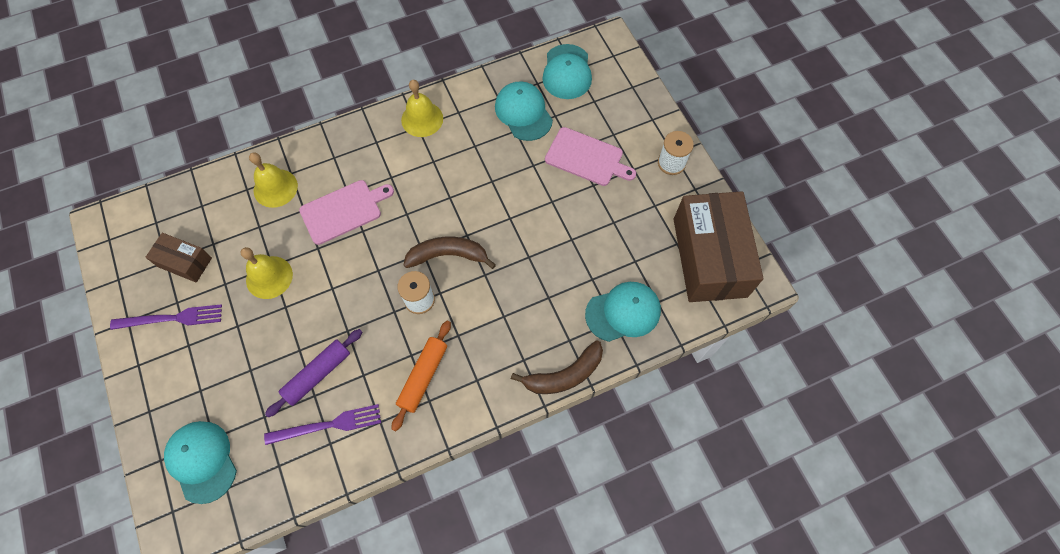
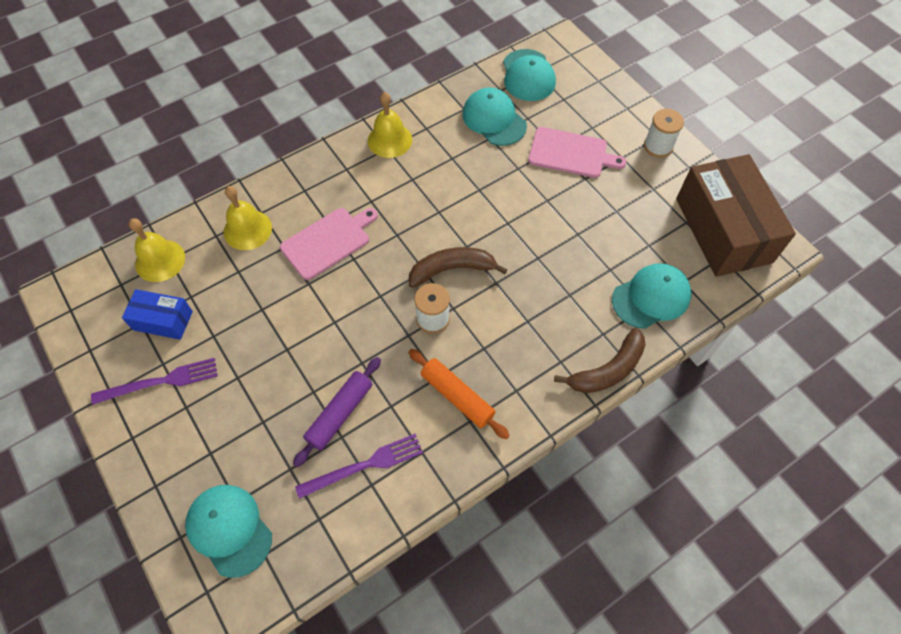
camera: 10 degrees left, 5 degrees down
(185, 262) = (163, 320): brown box -> blue box
(269, 277) = (261, 321): yellow bell -> yellow bell (160, 260)
(423, 376) = (457, 396): orange rolling pin -> orange rolling pin turned 60 degrees counterclockwise

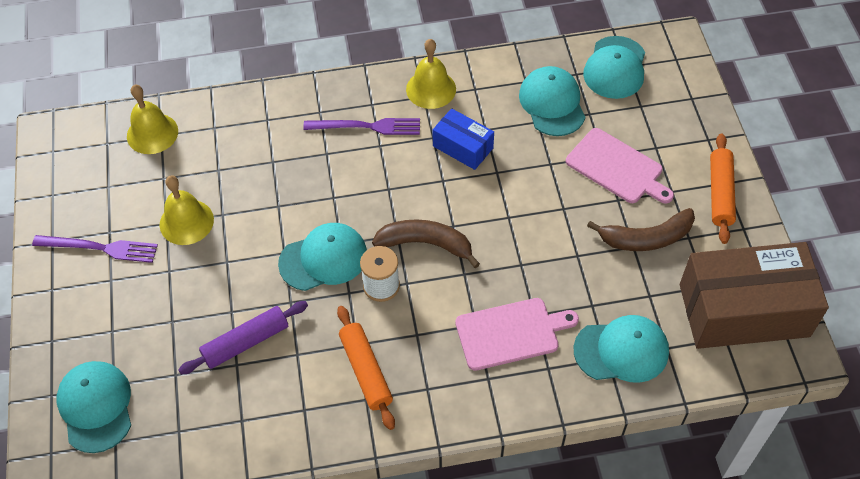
camera: 25 degrees right, 5 degrees down
(163, 320) = (128, 191): blue box -> blue box (463, 147)
(247, 229) = (246, 132): yellow bell -> yellow bell (186, 222)
(328, 242) = (317, 171): pink cutting board -> pink cutting board (511, 333)
(364, 465) = (244, 400): purple fork -> purple fork (367, 126)
(371, 314) = (323, 259): none -> turquoise cap
(608, 370) = (533, 406): brown banana -> brown banana (646, 238)
(658, 146) = (720, 193): white spool -> orange rolling pin
(723, 230) = (743, 310): brown box -> brown box turned 75 degrees clockwise

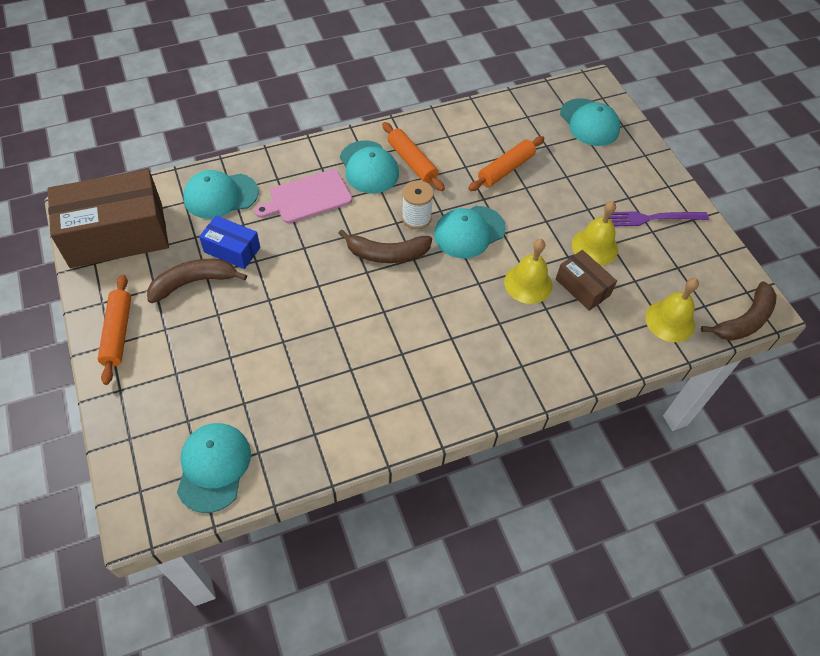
camera: 165 degrees right, 0 degrees up
(77, 124) = (744, 321): none -> brown banana
(224, 178) = (582, 287): none -> brown box
(246, 342) = (505, 169): purple rolling pin -> orange rolling pin
(367, 126) = (470, 356): purple fork -> none
(431, 89) = (416, 409): yellow bell -> yellow bell (528, 283)
(463, 147) = (370, 347): blue box -> blue box (232, 250)
(552, 103) = (284, 409): turquoise cap -> turquoise cap (369, 167)
(617, 168) = (217, 345): pink cutting board -> none

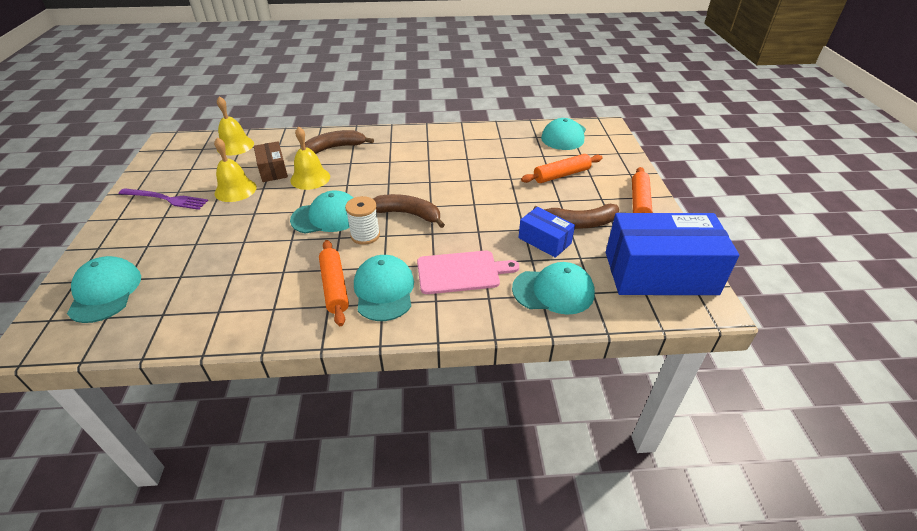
camera: 160 degrees left, 15 degrees down
(117, 235) = (660, 273): brown box -> blue box
(505, 169) = (246, 261): orange rolling pin -> orange rolling pin (561, 175)
(744, 321) = (188, 138): brown banana -> brown banana (334, 148)

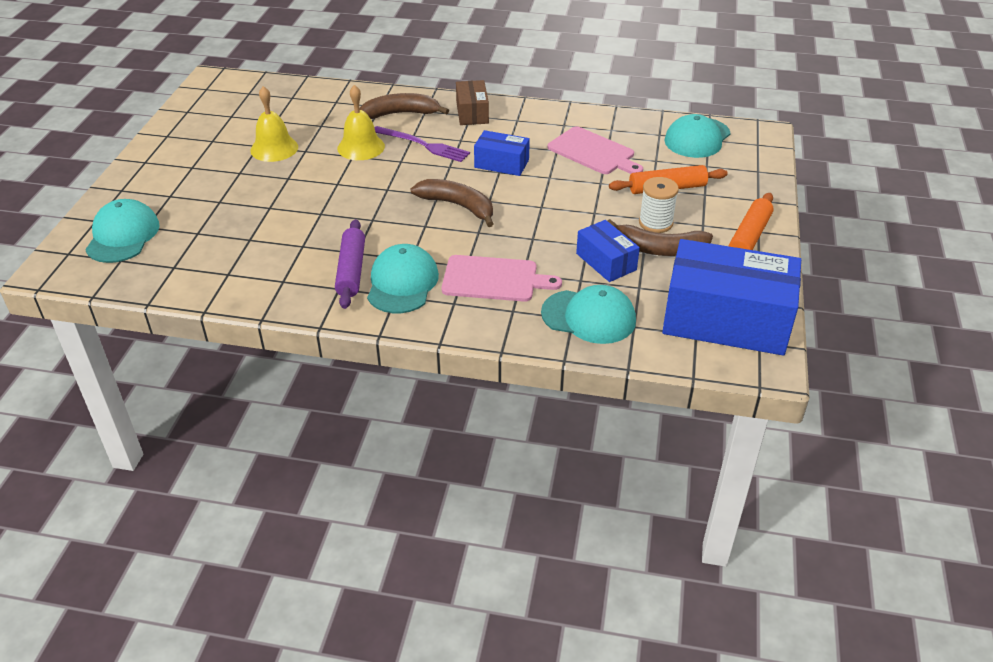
camera: 15 degrees right, 0 degrees up
(166, 199) = (198, 148): purple fork -> purple fork (423, 145)
(235, 146) = (286, 95): yellow bell -> none
(273, 170) = (321, 131): brown box -> brown box (472, 113)
(327, 217) = (366, 194): turquoise cap -> none
(334, 287) = (351, 270): orange rolling pin -> purple rolling pin
(365, 235) = (402, 222): white spool -> white spool (655, 223)
(429, 175) = (501, 163): none -> blue box
(495, 156) = (593, 152): none -> pink cutting board

